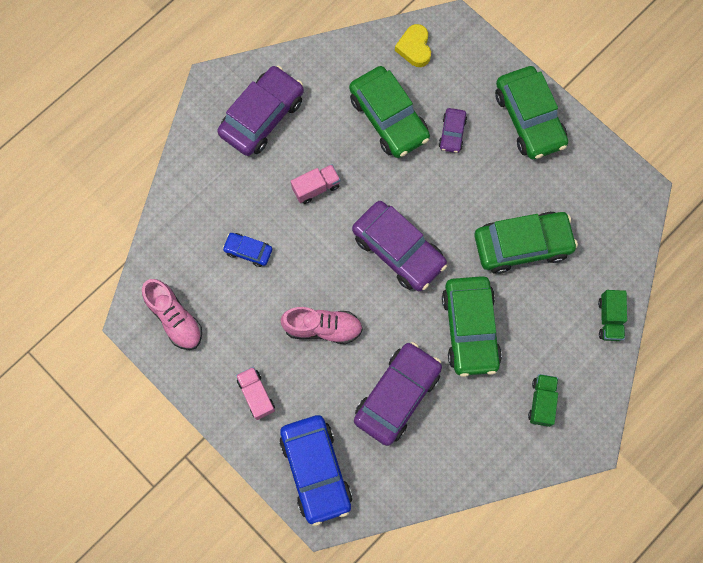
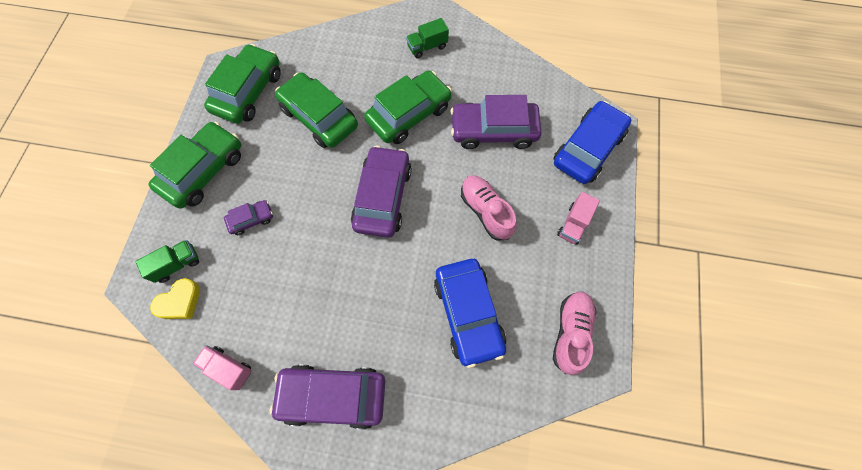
camera: 125 degrees left, 5 degrees down
(248, 251) = (468, 313): blue car -> blue car, size x2.05
(316, 187) = (372, 296): pink truck -> pink truck (228, 368)
(388, 118) = (266, 279): green car -> green car (248, 92)
(609, 319) = (339, 39): green truck -> green truck (177, 264)

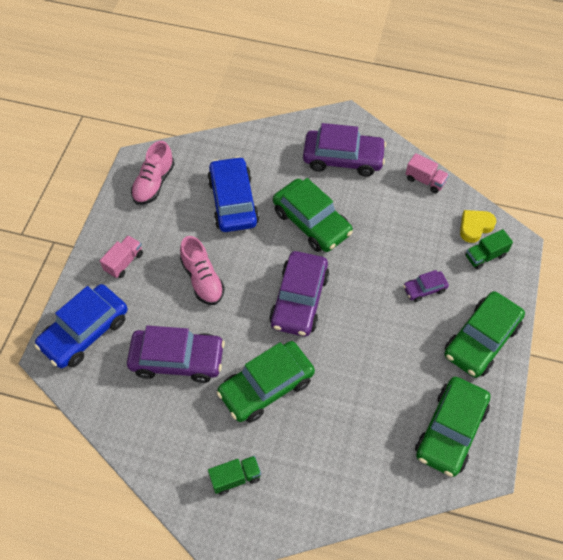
camera: 175 degrees left, 10 degrees down
(319, 117) = (366, 391): green car -> green car (311, 222)

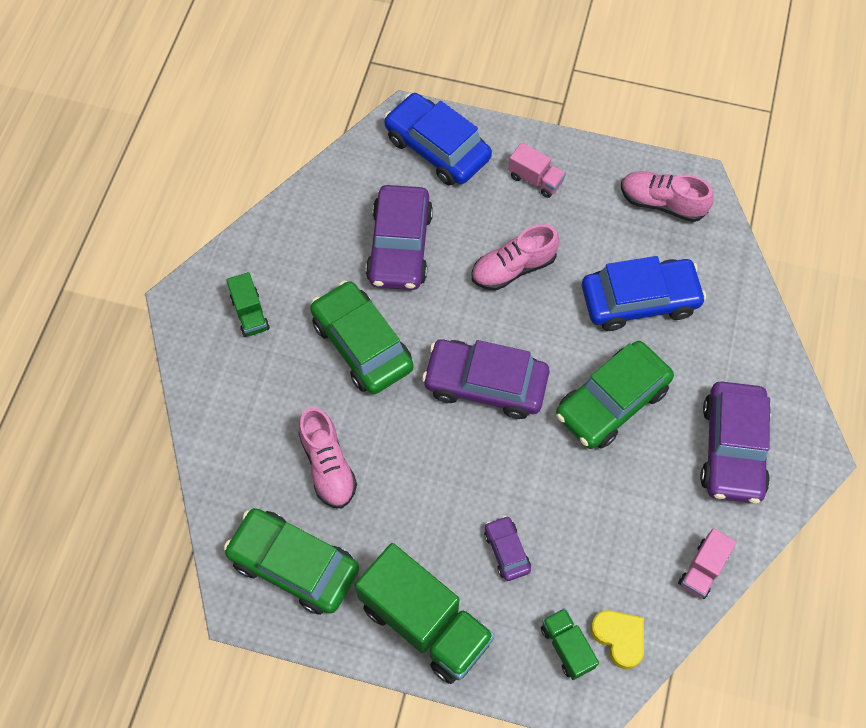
camera: 90 degrees right, 5 degrees up
(369, 409) = (328, 466): none -> pink shoe
(481, 340) = (425, 623): green car -> green truck

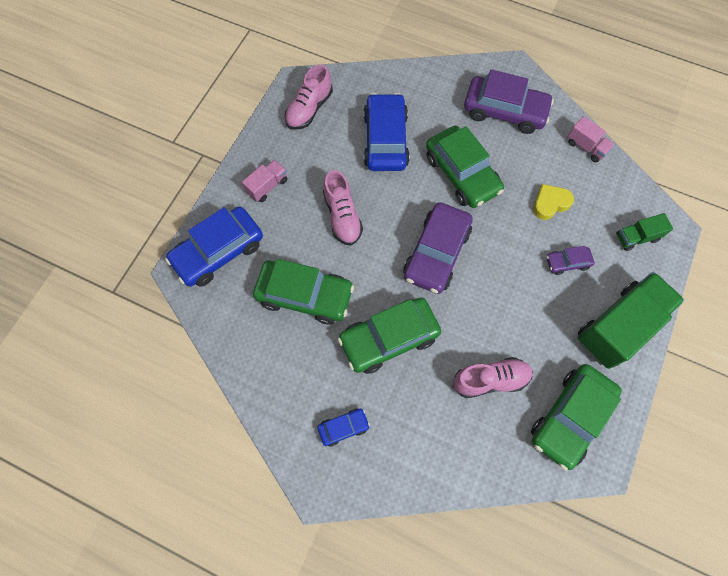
camera: 80 degrees left, 5 degrees up
(250, 313) = (343, 427): green truck -> blue car
(400, 246) = (305, 295): purple car -> green car
(619, 638) = (630, 205): yellow heart -> yellow heart (550, 203)

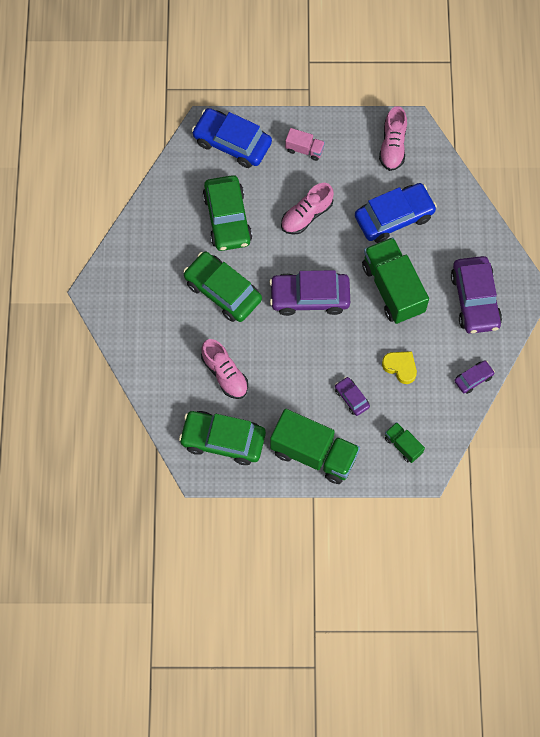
camera: 65 degrees right, 0 degrees up
(309, 109) = (393, 146): pink shoe -> pink shoe turned 90 degrees counterclockwise
(343, 427) = (142, 288): blue car -> none
(461, 174) = (393, 288): green car -> green truck
(586, 147) = (473, 378): pink truck -> purple car

